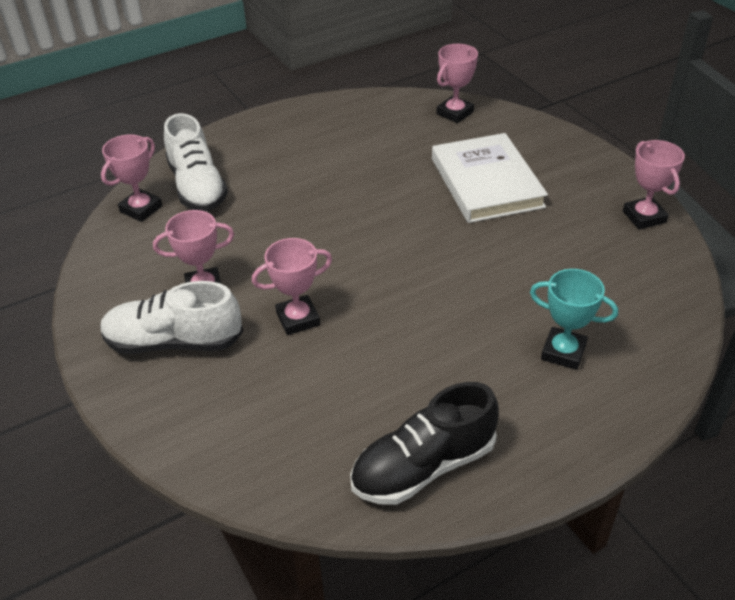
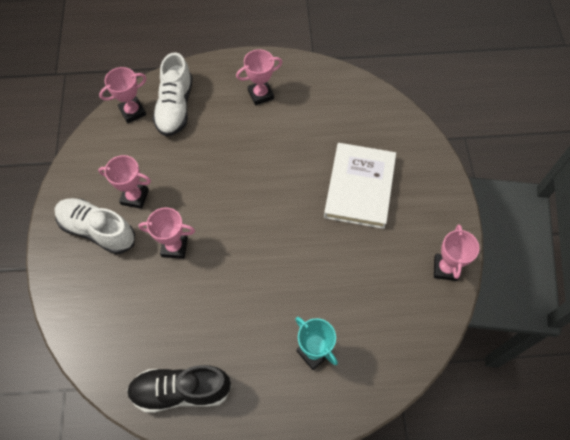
camera: 25 degrees right, 20 degrees up
(455, 113) = (380, 111): pink trophy -> pink trophy (260, 94)

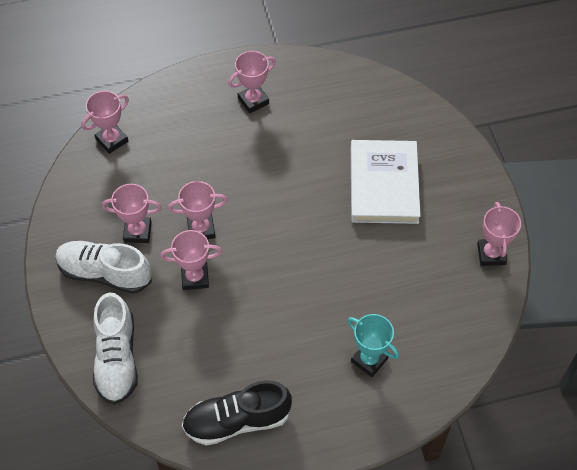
camera: 10 degrees left, 5 degrees down
(175, 107) = (159, 128): white shoe -> white shoe (117, 359)
(190, 203) = (201, 229): none -> pink trophy

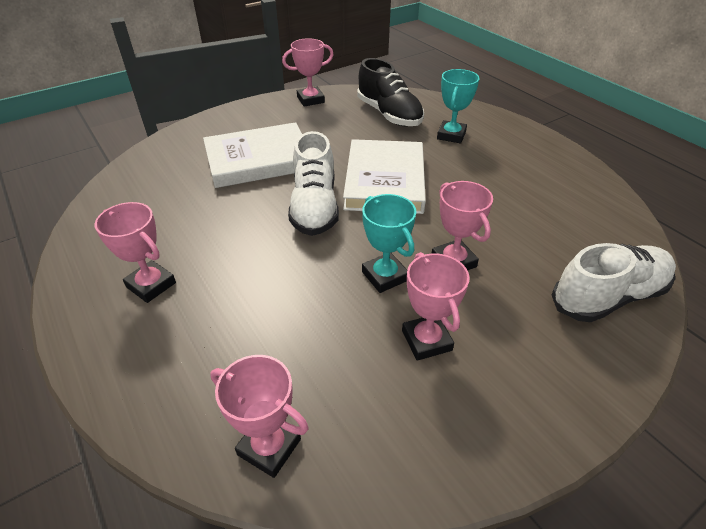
camera: 110 degrees left, 15 degrees down
(104, 273) = (513, 354): white shoe -> white shoe (314, 207)
(201, 229) = (385, 276): pink trophy -> turquoise trophy
(237, 421) = (576, 190): black shoe -> black shoe (389, 115)
(313, 270) = (385, 180): none -> white book

